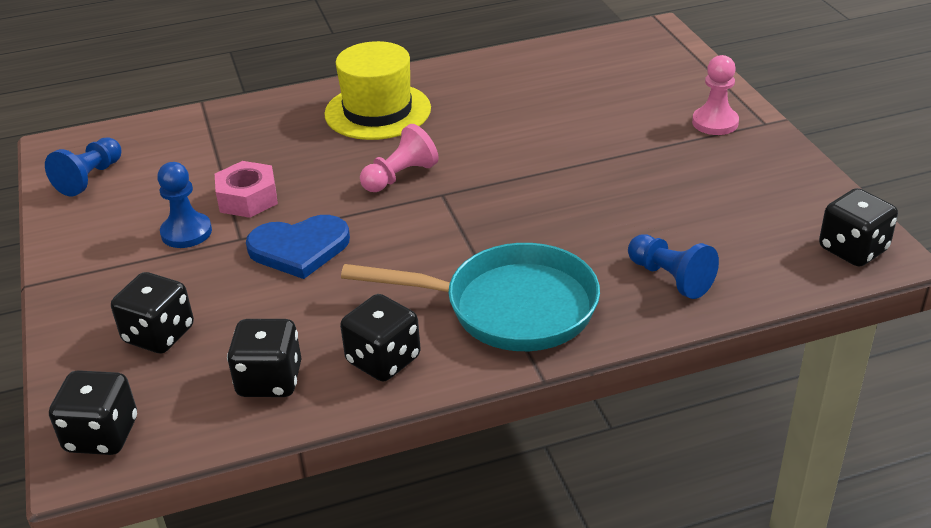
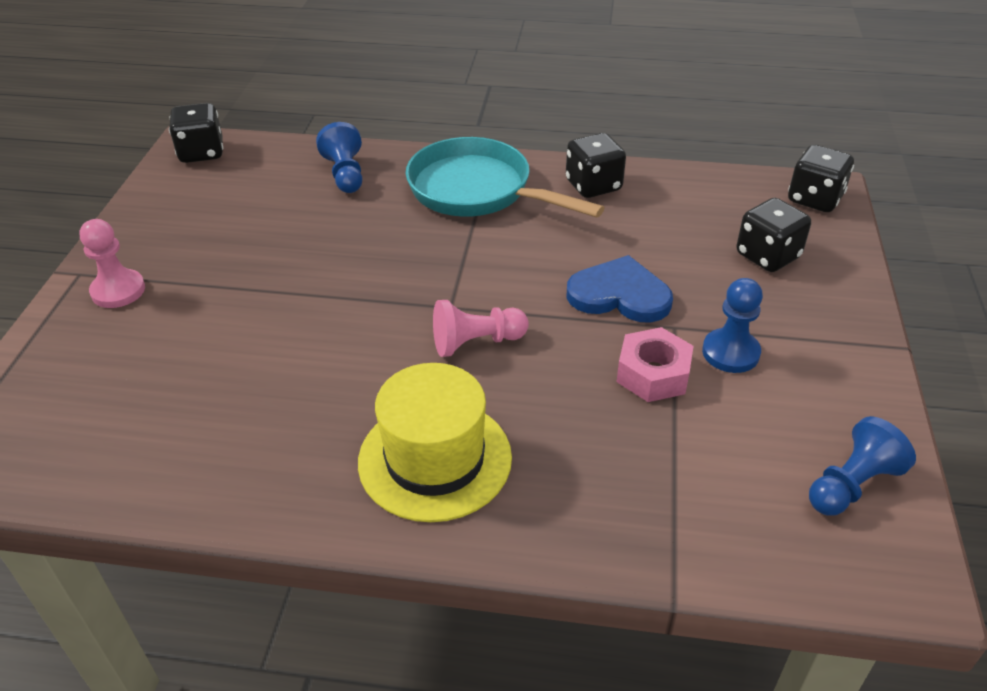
camera: 155 degrees left, 5 degrees up
(270, 380) = (682, 197): black dice -> none

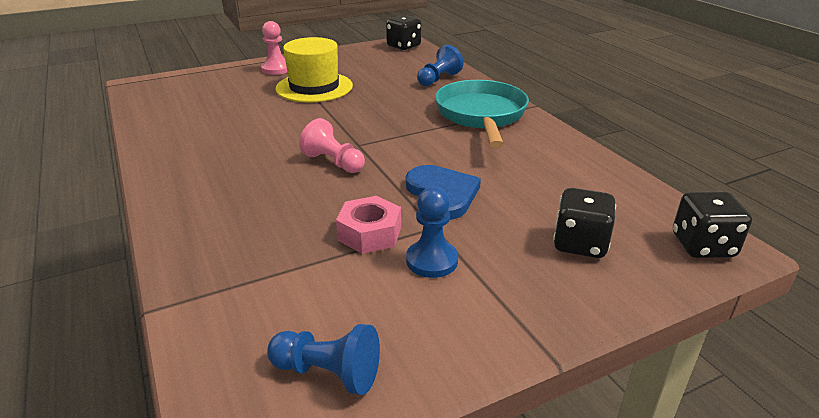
camera: 55 degrees right, 10 degrees down
(435, 459) = (219, 183): yellow hat -> yellow hat (314, 87)
(593, 186) = (550, 148): black dice -> none

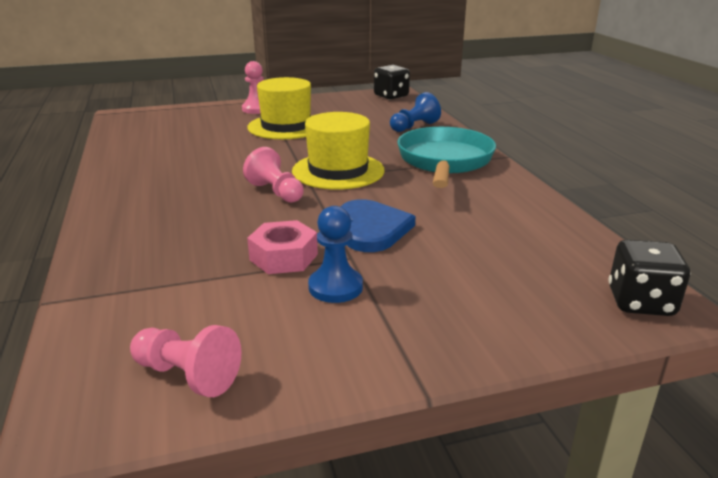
camera: 10 degrees right, 5 degrees down
(328, 373) = (187, 375): blue pawn -> pink pawn
(385, 133) = (338, 171): none -> yellow hat
(580, 244) = (500, 287): black dice -> none

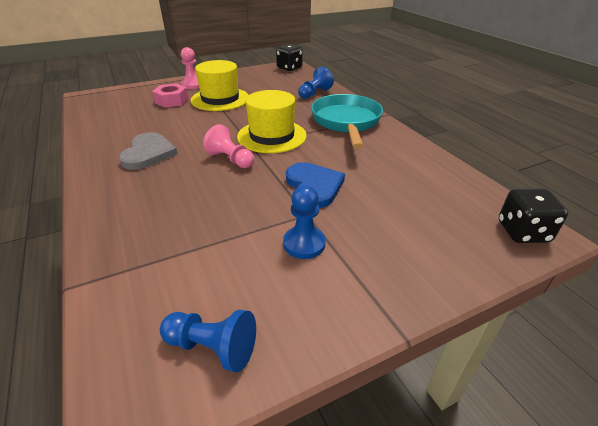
camera: 10 degrees left, 10 degrees up
(177, 179) = (148, 153): none -> grey heart
(187, 375) = (212, 347): pink pawn -> blue pawn
(284, 257) = (255, 219): pink nut -> pink nut (172, 101)

